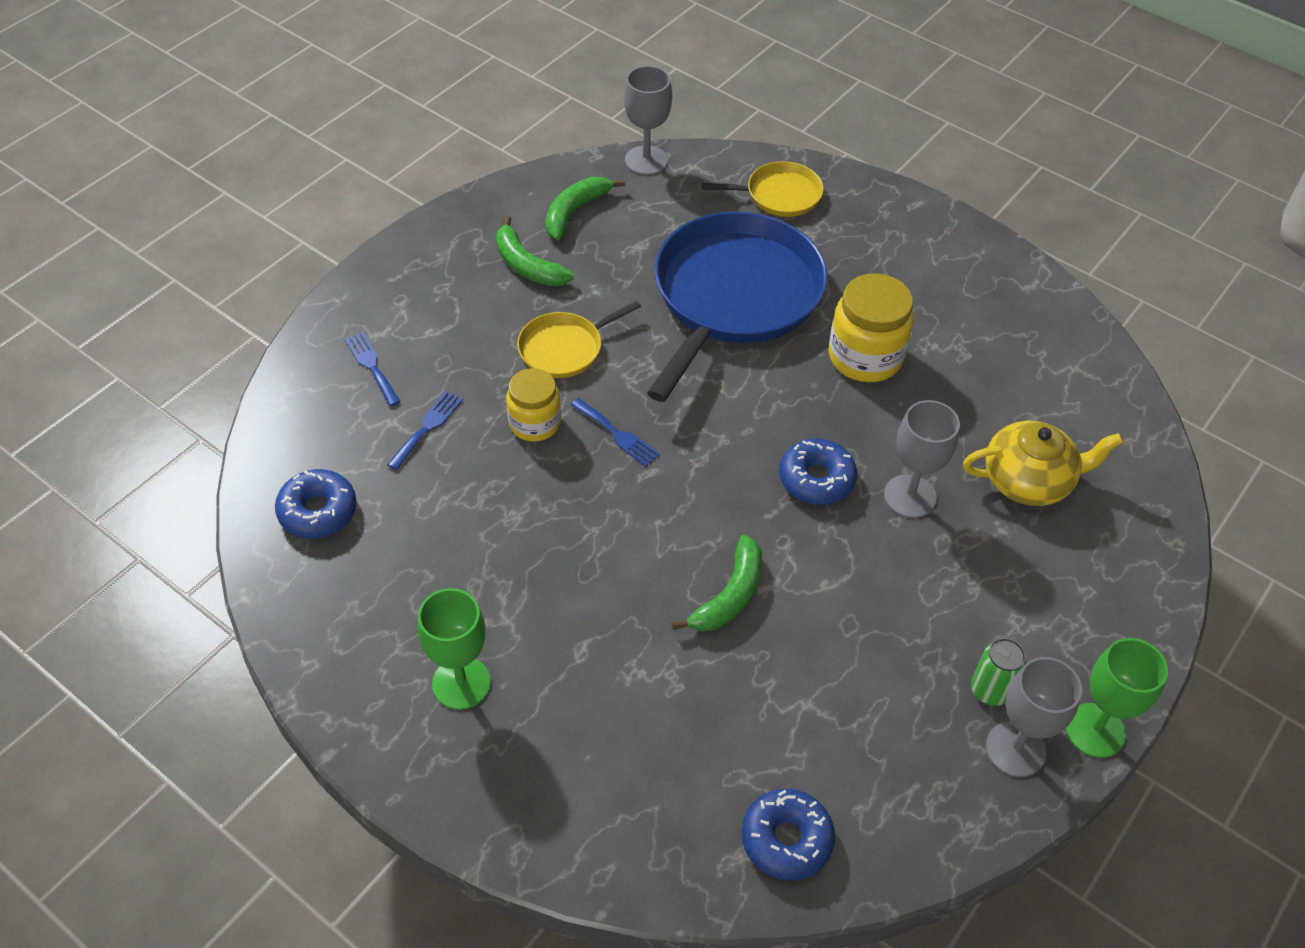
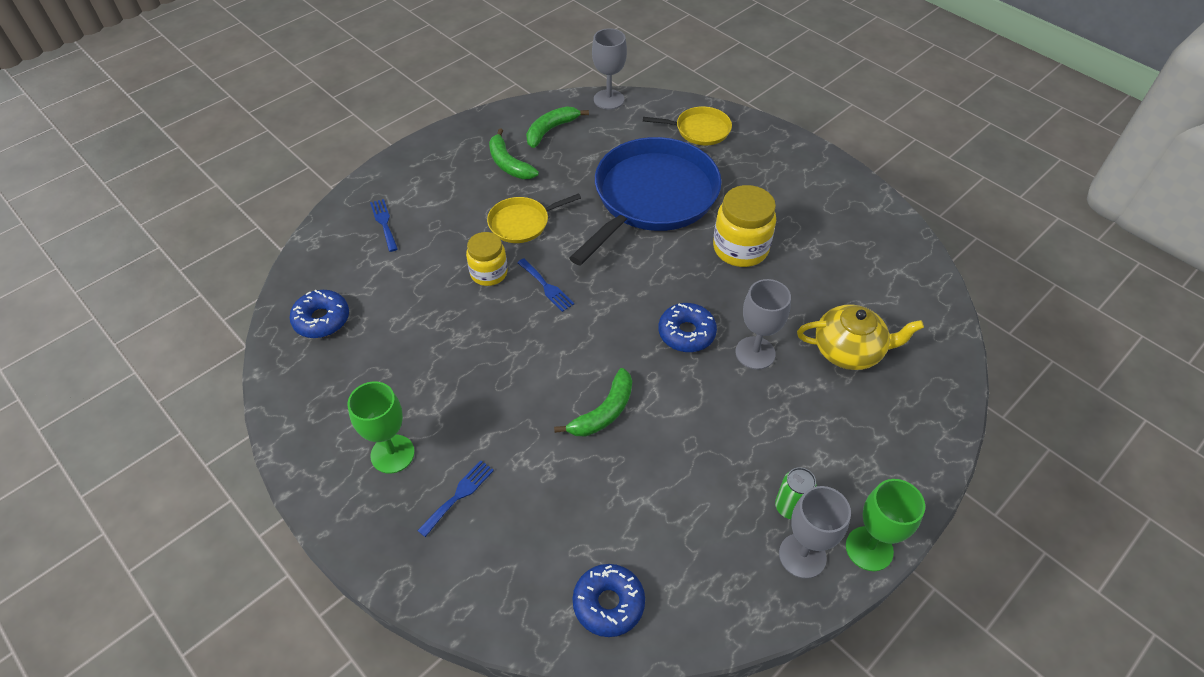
camera: 10 degrees right, 0 degrees up
(427, 427) = (412, 268): blue fork -> blue fork (459, 495)

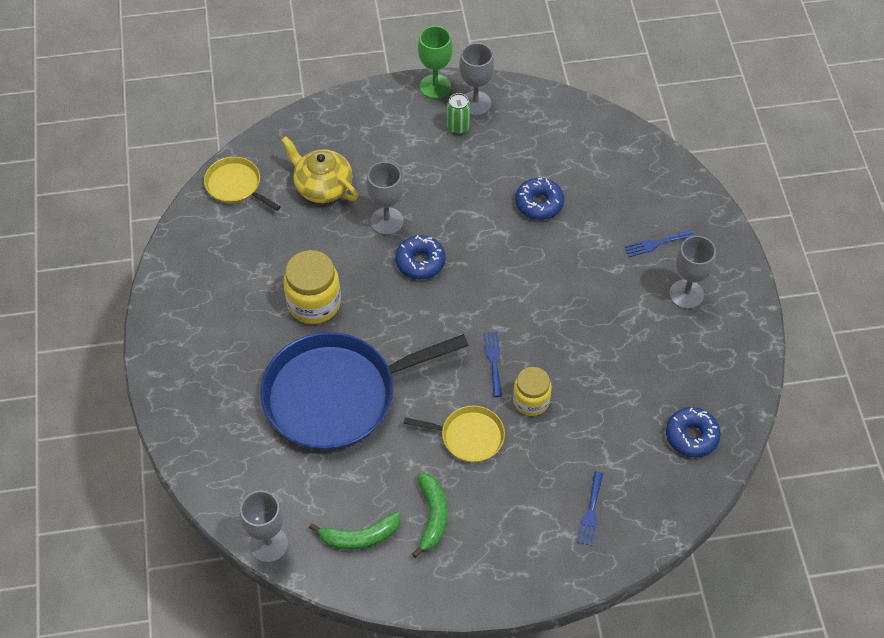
camera: 145 degrees left, 5 degrees up
(392, 454) = (686, 294): green goblet -> grey goblet
(603, 412) = (524, 242): green banana -> none
(608, 603) = (603, 141): blue donut -> blue donut (539, 203)
(699, 130) = (222, 446): yellow pan -> yellow pan (236, 185)

